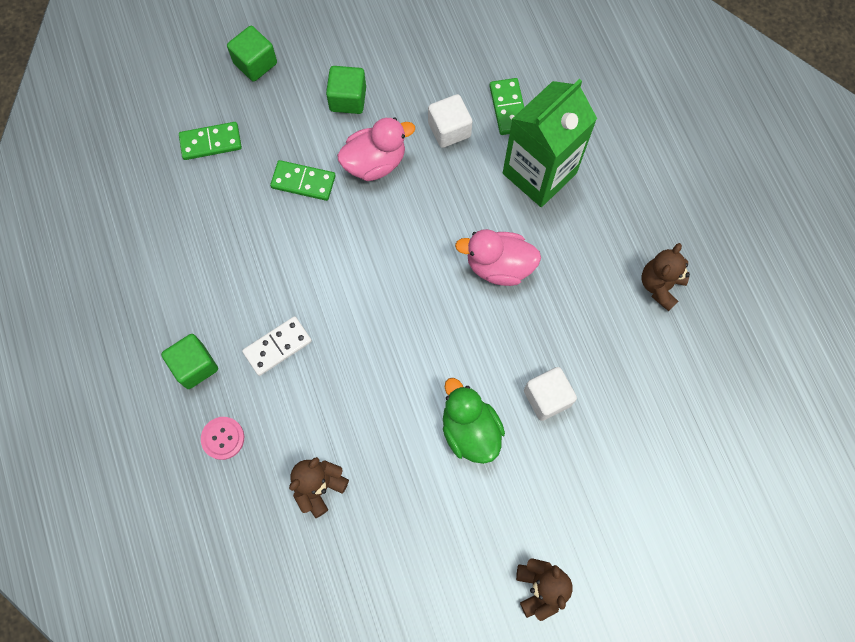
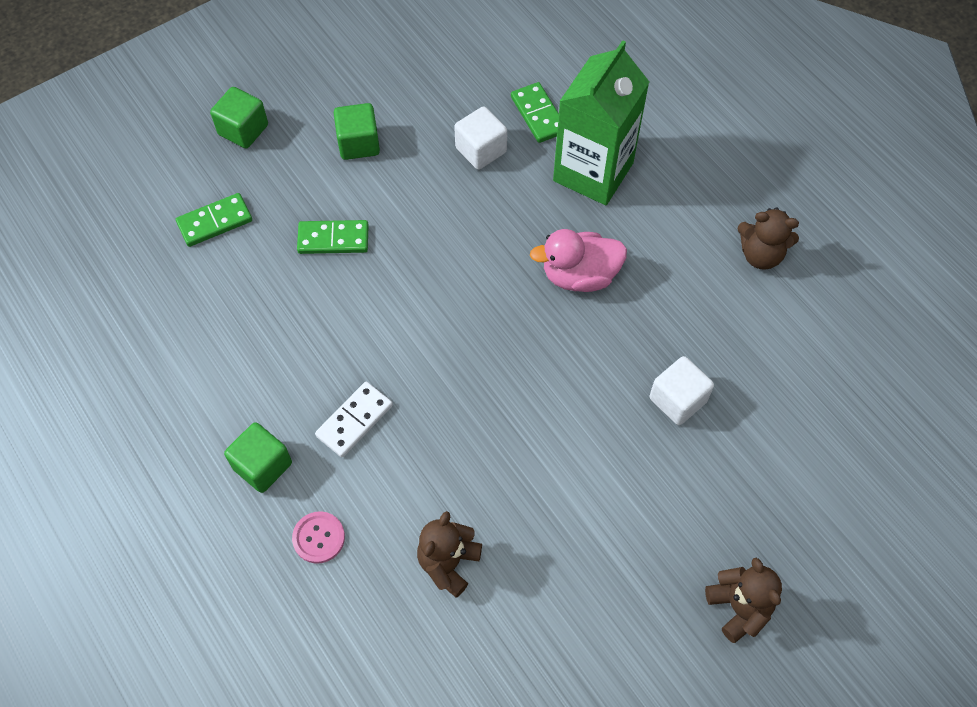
camera: 15 degrees left, 10 degrees down
(375, 162) = (408, 201): pink duck -> none
(470, 430) = (603, 456): green duck -> none
(660, 285) = (760, 254): brown teddy bear -> brown teddy bear turned 90 degrees counterclockwise

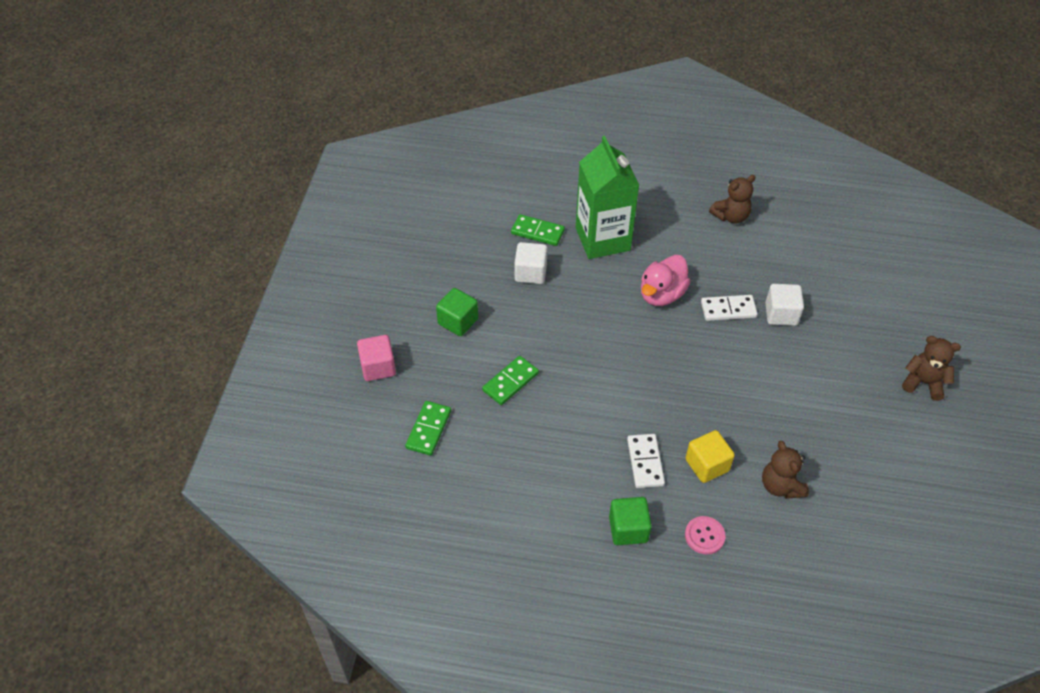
camera: 45 degrees left, 10 degrees down
(243, 130) = (378, 367): green cube -> pink cube
(406, 477) = (707, 465): none -> yellow cube
(627, 348) = (728, 309): none -> white domino

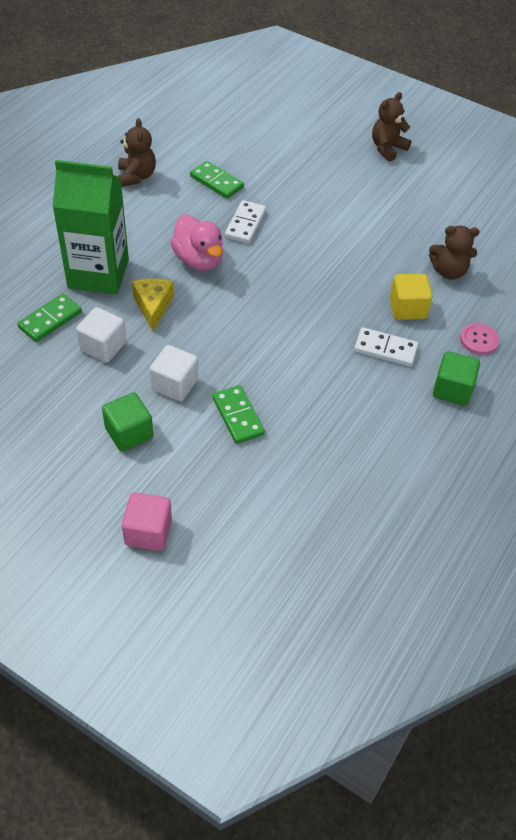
camera: 70 degrees left, 0 degrees up
(428, 429) = (262, 511): green domino -> green domino (216, 182)
(590, 286) = (153, 306): none -> yellow cheese
(781, 314) = (271, 194): white cube -> white cube (175, 384)

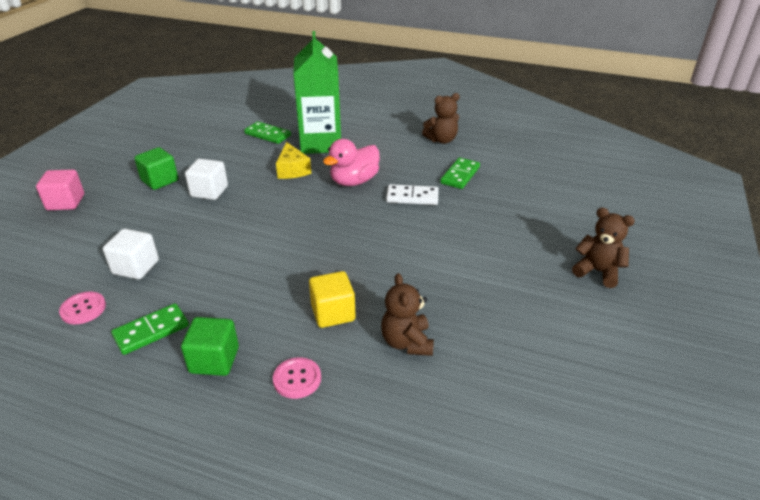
camera: 80 degrees right, 15 degrees down
(103, 346) = (245, 157): white cube -> white cube (136, 267)
(153, 306) = (292, 170): yellow cheese -> yellow cheese turned 90 degrees clockwise
(238, 416) = (176, 225): green domino -> green domino (151, 331)
(368, 490) = (83, 309): none -> pink button
(385, 349) = (268, 302): white domino -> none

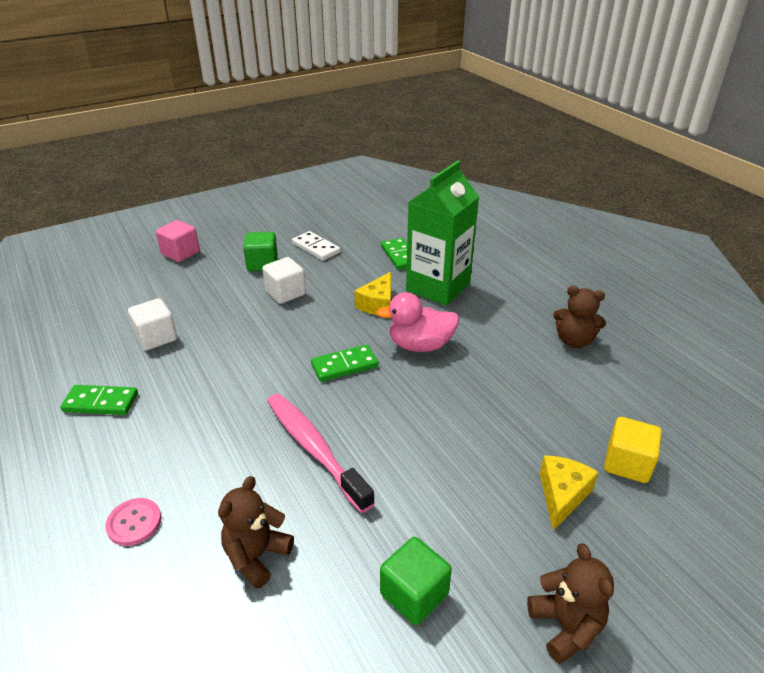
camera: 40 degrees right, 0 degrees up
(83, 309) = (87, 354): pink button -> none
(214, 360) = (105, 459): green cube -> green cube (414, 594)
(333, 313) = (235, 477): yellow cube -> yellow cube (627, 464)
(363, 269) = (314, 448): none -> pink toothbrush
(412, 197) = (457, 394): white domino -> white domino (316, 248)
(460, 175) = (543, 396): green domino -> green domino (344, 365)
(527, 217) = (562, 495): none -> yellow cheese

